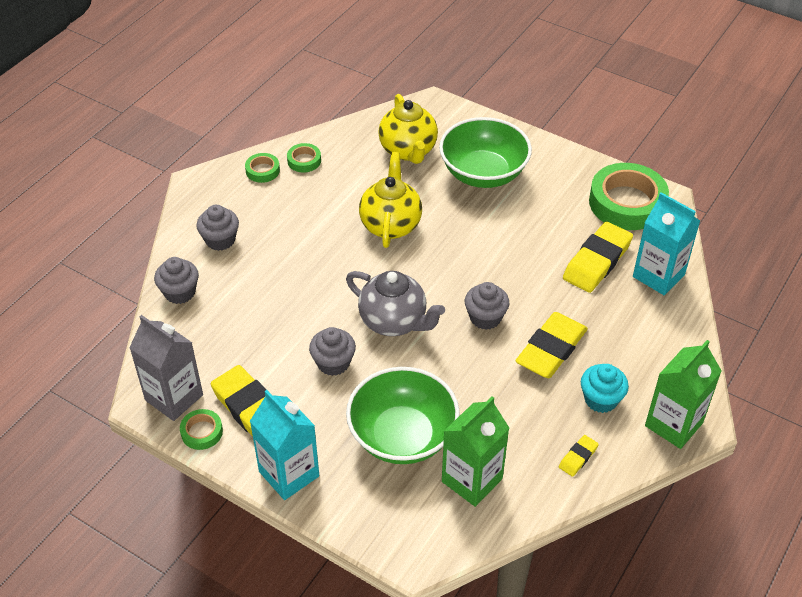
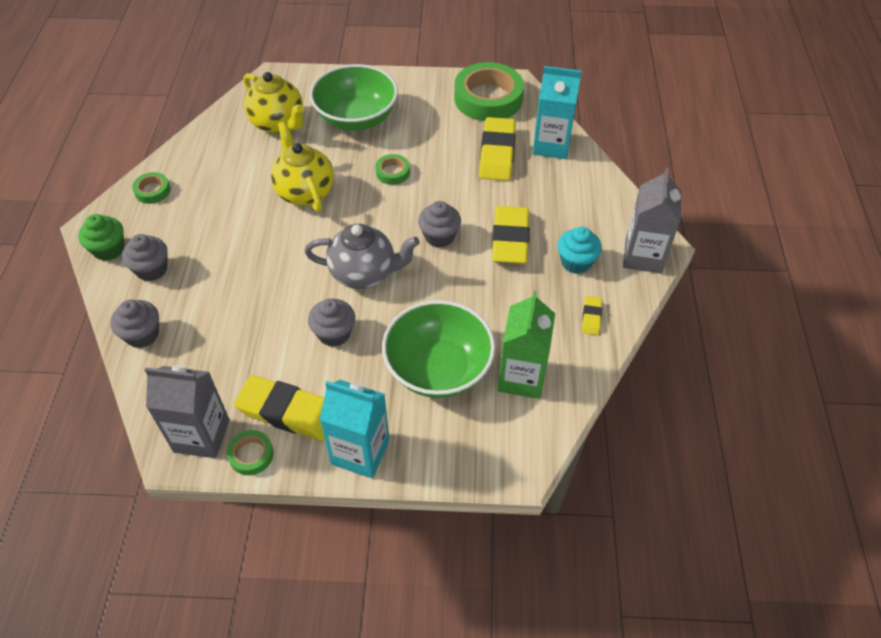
camera: 30 degrees left, 5 degrees up
(197, 208) = (109, 249): none -> green cupcake
(304, 161) = (187, 167): green tape -> green tape (393, 172)
(673, 424) = (643, 256): green carton -> grey carton

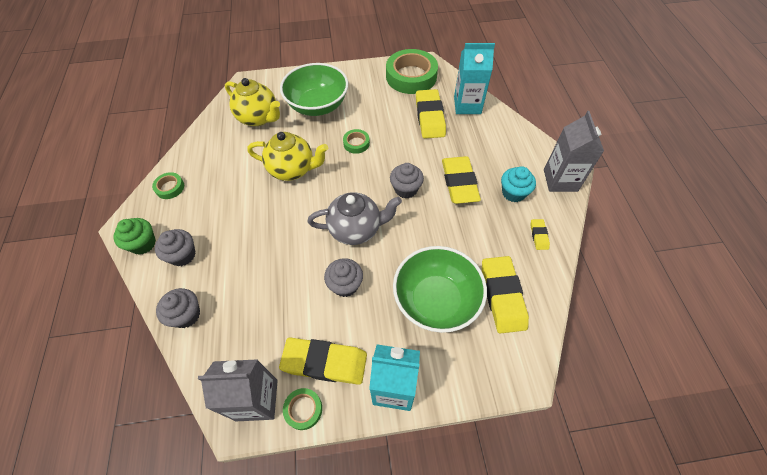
camera: 10 degrees left, 5 degrees up
(305, 192) = (292, 169): yellow teapot -> yellow teapot turned 135 degrees clockwise
(521, 377) = (502, 296): green carton -> yellow eraser

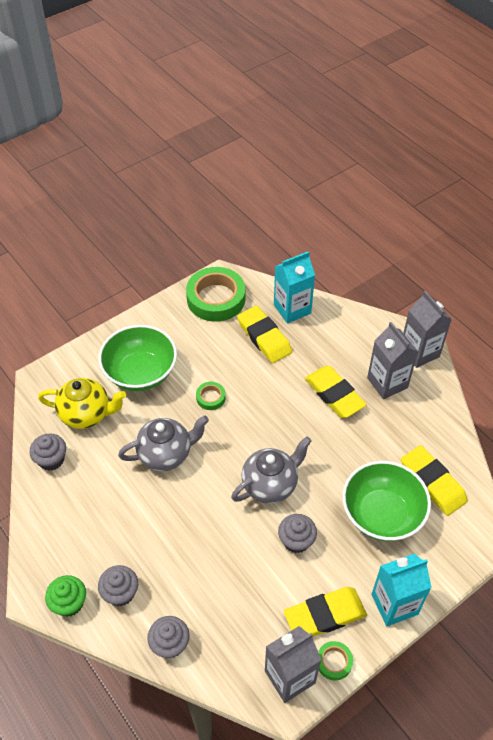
camera: 30 degrees left, 5 degrees down
(170, 187) = (49, 534): green tape -> none
(292, 169) = (166, 454): yellow teapot -> grey teapot
(406, 189) = (290, 423): grey cupcake -> grey cupcake (51, 459)
(513, 193) = (387, 383): turquoise cupcake -> grey carton
(539, 235) = (431, 414): yellow eraser -> none

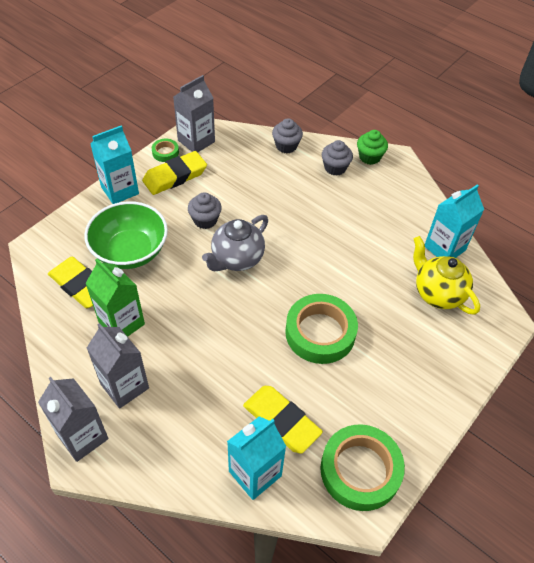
camera: 165 degrees right, 0 degrees up
(51, 459) = (444, 248): grey cupcake -> turquoise carton
(86, 414) = (437, 293): yellow teapot -> yellow teapot turned 60 degrees clockwise
(140, 372) = (406, 348): green bowl -> none
(166, 454) = (343, 269): grey teapot -> none
(210, 398) = (320, 332): green tape -> green tape, size x2.18
(334, 394) = (185, 360): yellow eraser -> none
(390, 437) = (121, 323): none -> green carton

